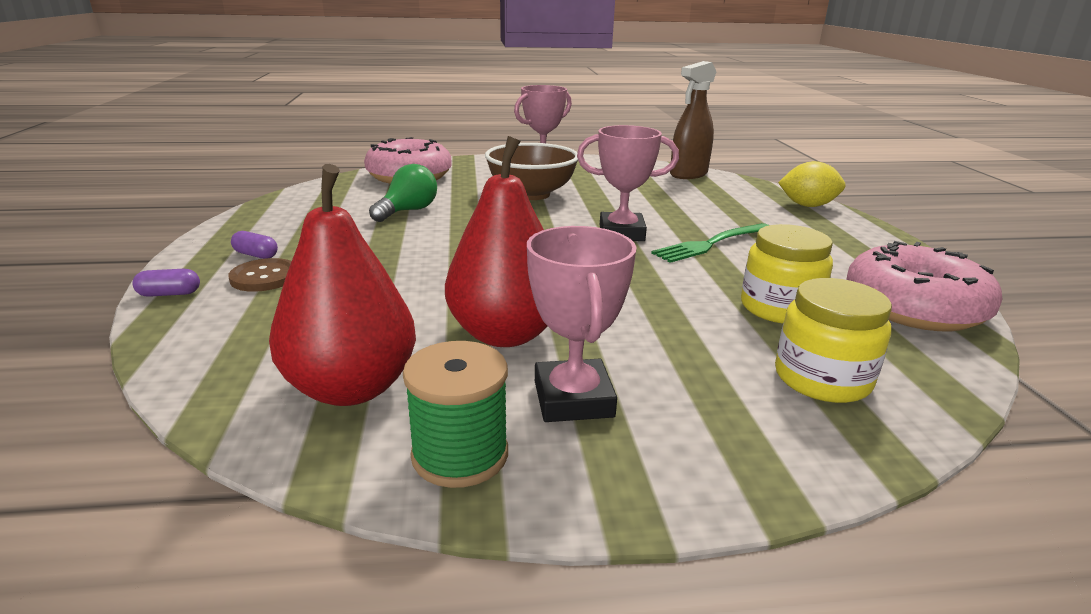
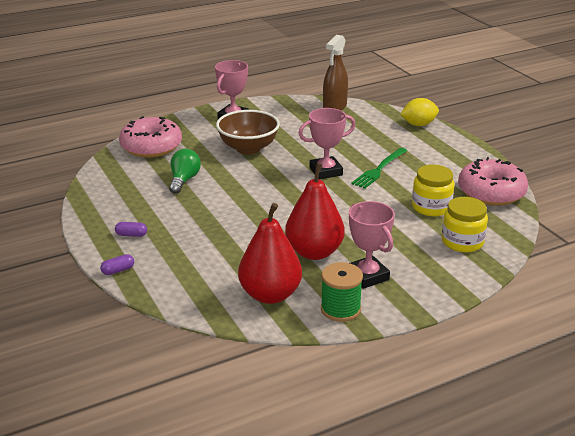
camera: 20 degrees left, 5 degrees up
(264, 277) = (156, 248): brown button -> none

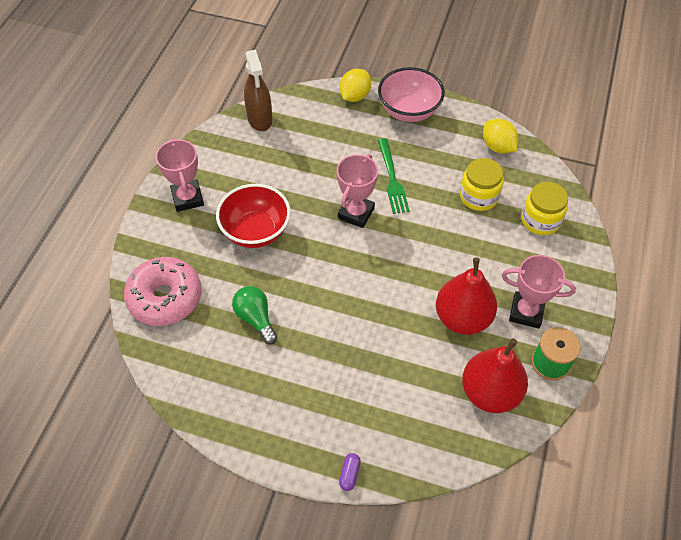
camera: 45 degrees left, 25 degrees up
(131, 235) = (303, 424): purple capsule -> none
(248, 148) = (256, 231): brown bowl -> red bowl
(448, 147) = (409, 111): none -> pink bowl
(491, 192) = (497, 147): pink donut -> yellow lemon

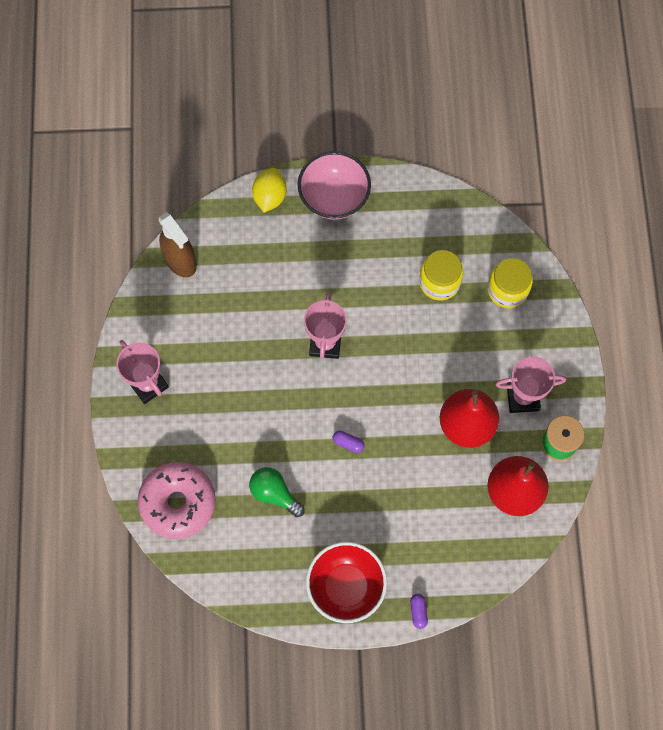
camera: 20 degrees left, 15 degrees up
(256, 231) = (234, 399): red bowl -> red bowl (346, 586)
(343, 298) = (348, 443): none -> purple capsule
(392, 179) = (346, 290): green fork -> none
(497, 147) = (440, 214): yellow lemon -> none

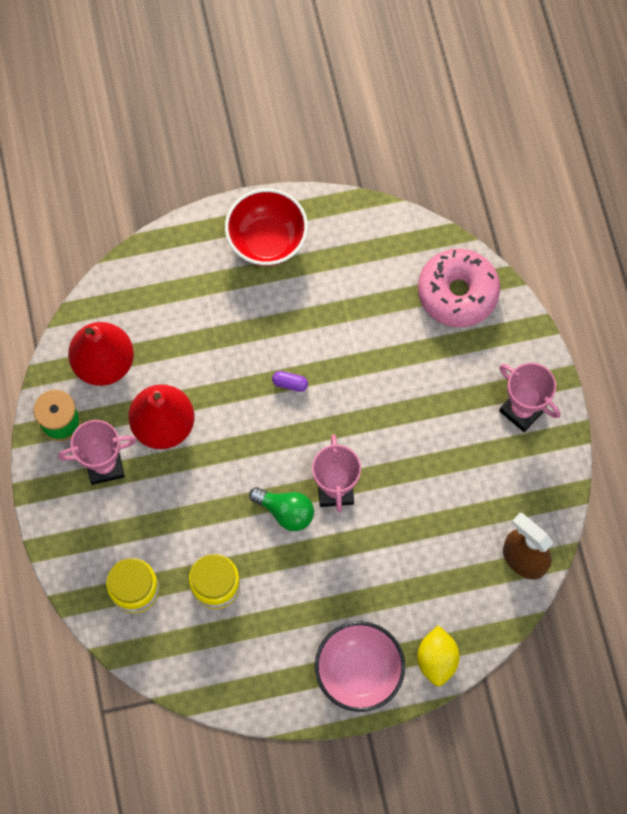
camera: 170 degrees right, 0 degrees up
(274, 493) = (358, 318): green light bulb -> green light bulb (286, 512)
(418, 612) = (190, 229): purple capsule -> none

